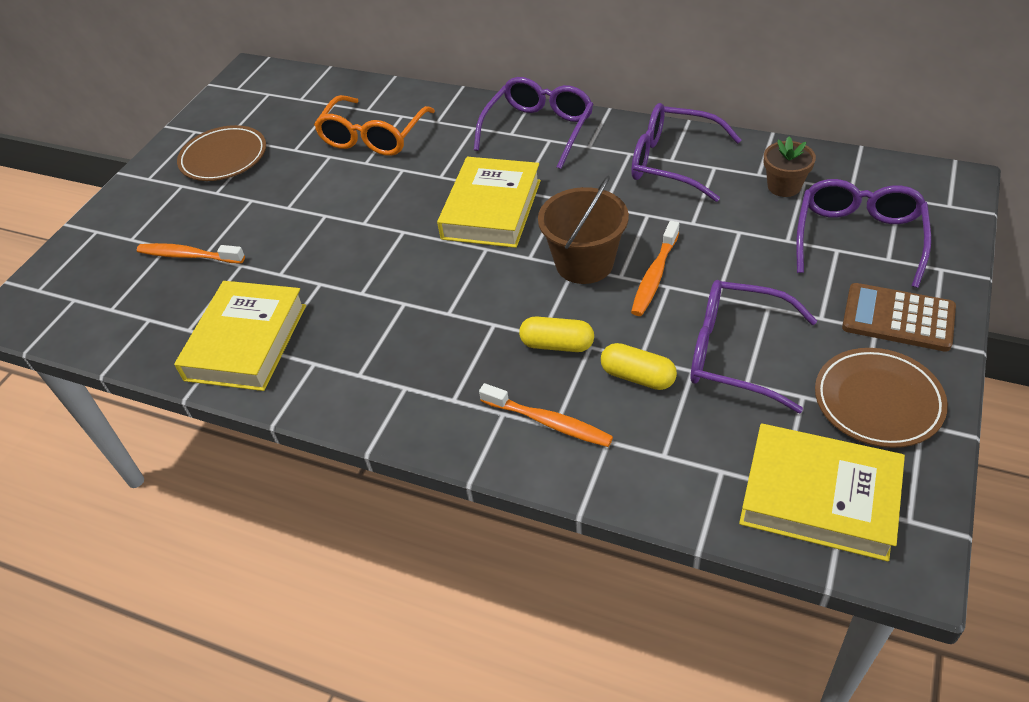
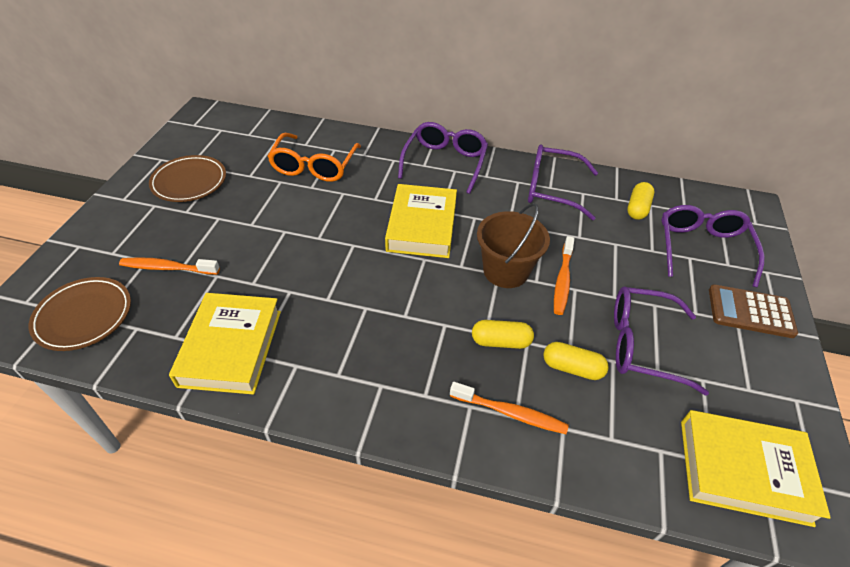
camera: 15 degrees left, 0 degrees up
(784, 186) = (637, 208): brown flower pot -> yellow capsule
(878, 401) = (759, 382): brown plate -> brown plate (84, 316)

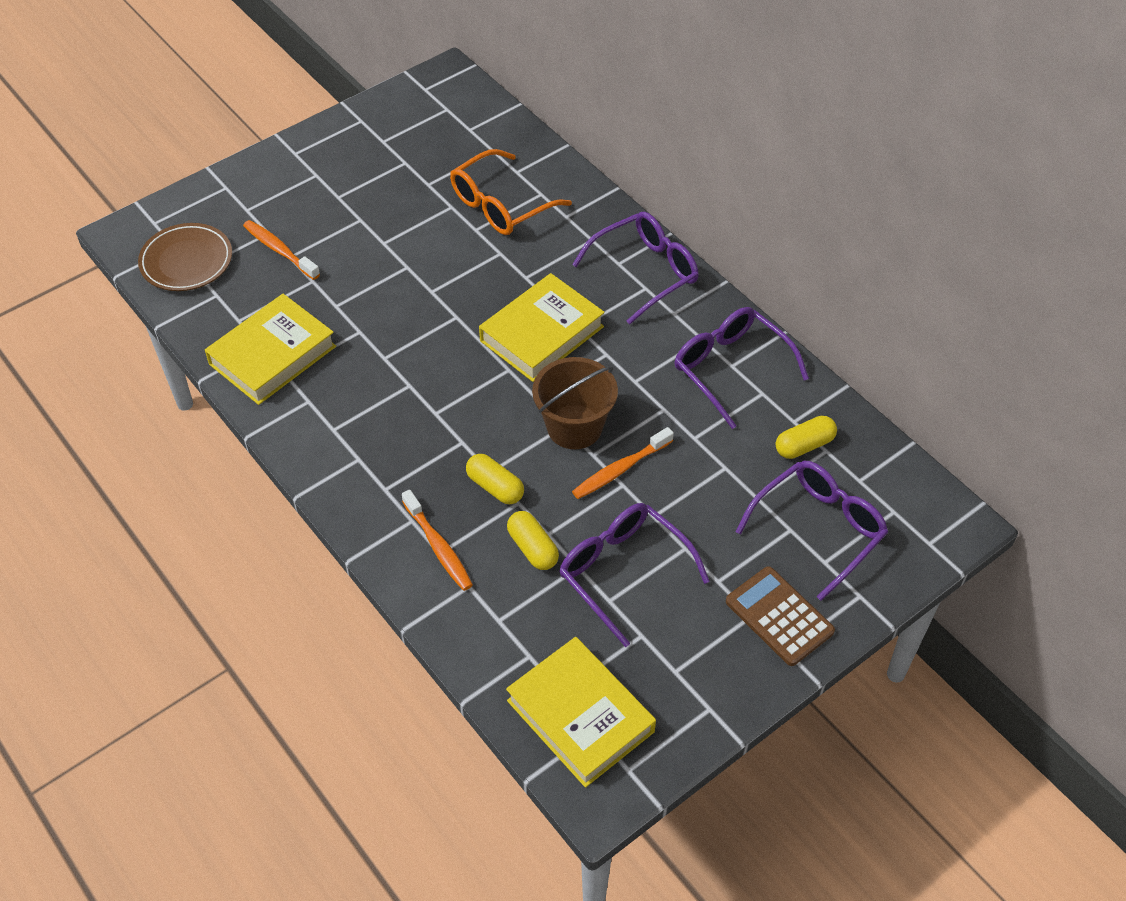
camera: 40 degrees right, 5 degrees up
(189, 182) = (366, 163): brown plate -> none

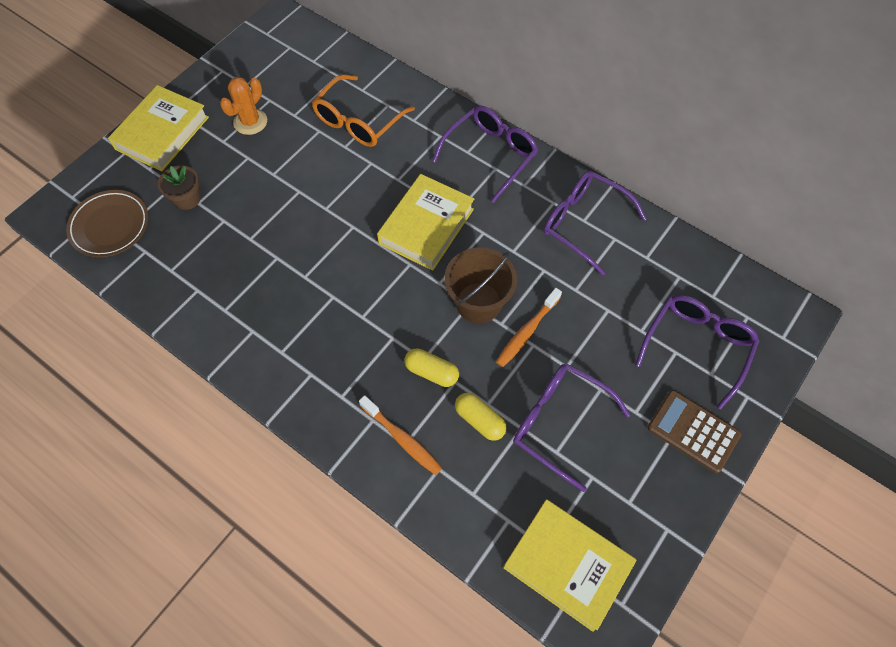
camera: 15 degrees left, 10 degrees up
(272, 355) = (209, 296): yellow book -> yellow book (162, 133)
(279, 250) = (187, 199): orange toothbrush -> brown flower pot
(376, 182) = (250, 122): none -> orange cactus
(804, 445) = (661, 276): yellow capsule -> none

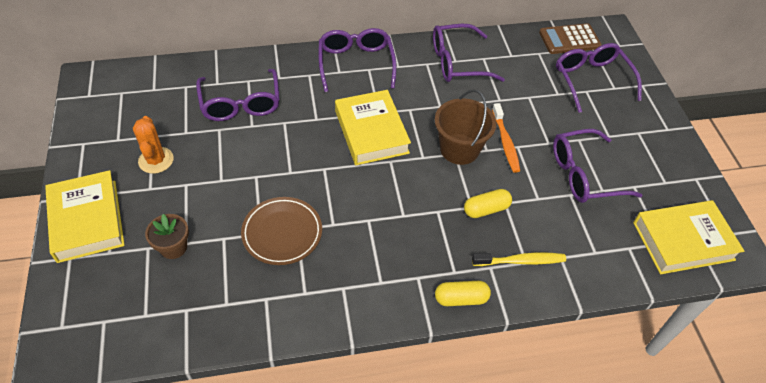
camera: 50 degrees left, 10 degrees down
(110, 226) = (129, 318): brown plate -> brown plate (282, 233)
(358, 121) = (241, 104): orange glasses -> purple glasses
(402, 439) = (521, 261): orange toothbrush -> yellow toothbrush
(479, 420) = (545, 211): yellow capsule -> yellow capsule (461, 299)
(693, 431) = (644, 122): brown calculator -> brown calculator (569, 39)

